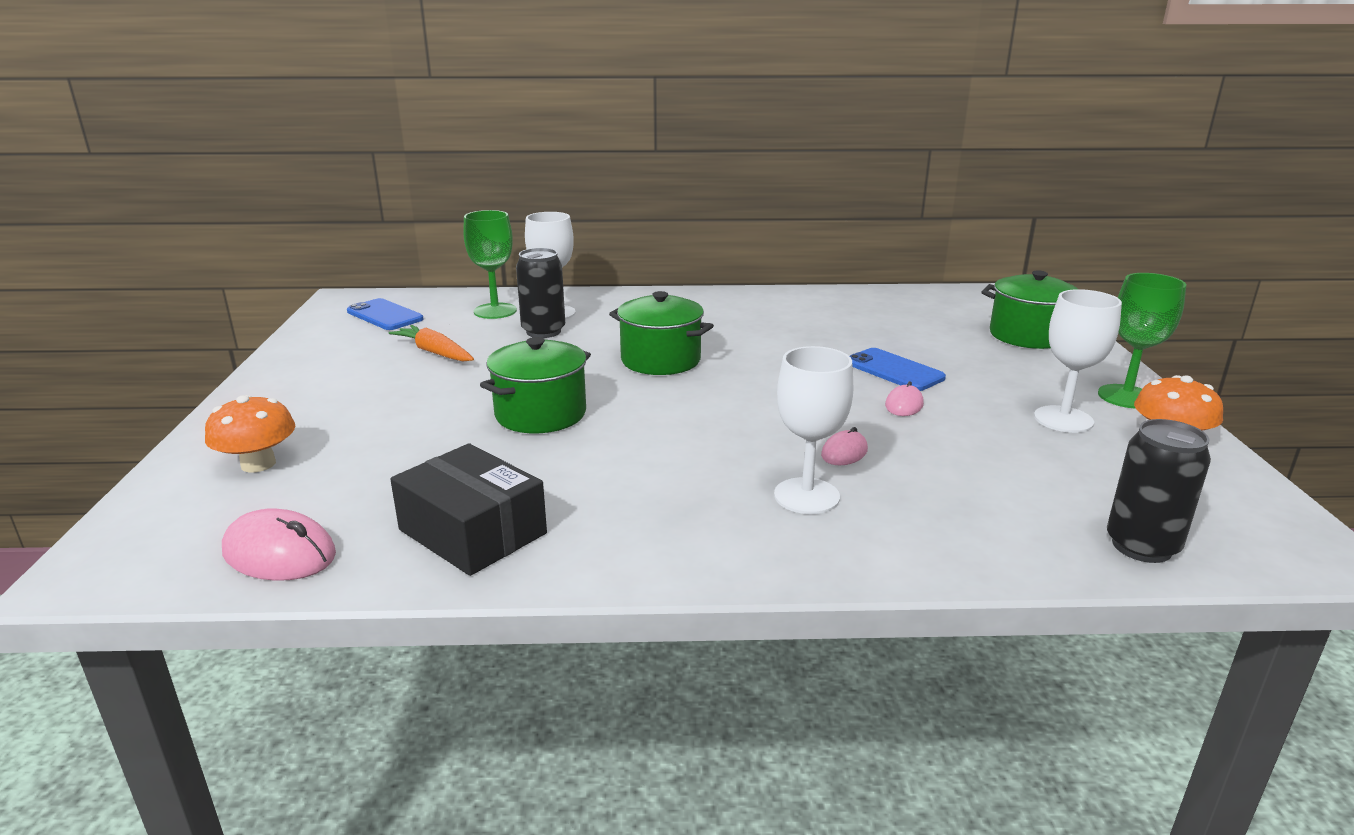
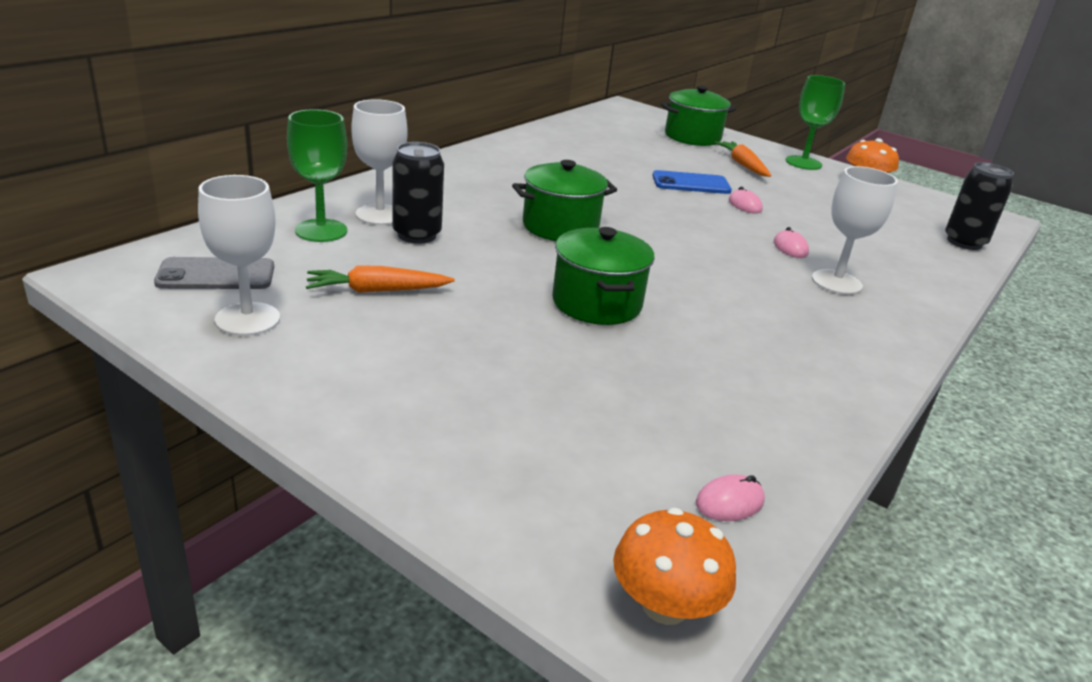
camera: 55 degrees left, 5 degrees up
(258, 464) = (519, 461): orange mushroom -> orange mushroom (665, 605)
(279, 553) = (729, 502): pink mouse -> pink mouse, size x0.58
(385, 315) = (216, 275): blue phone -> grey phone
(472, 531) = (776, 404): black box -> none
(1018, 374) = (742, 165): none -> orange carrot
(1063, 419) = (813, 186): white goblet -> white goblet (247, 319)

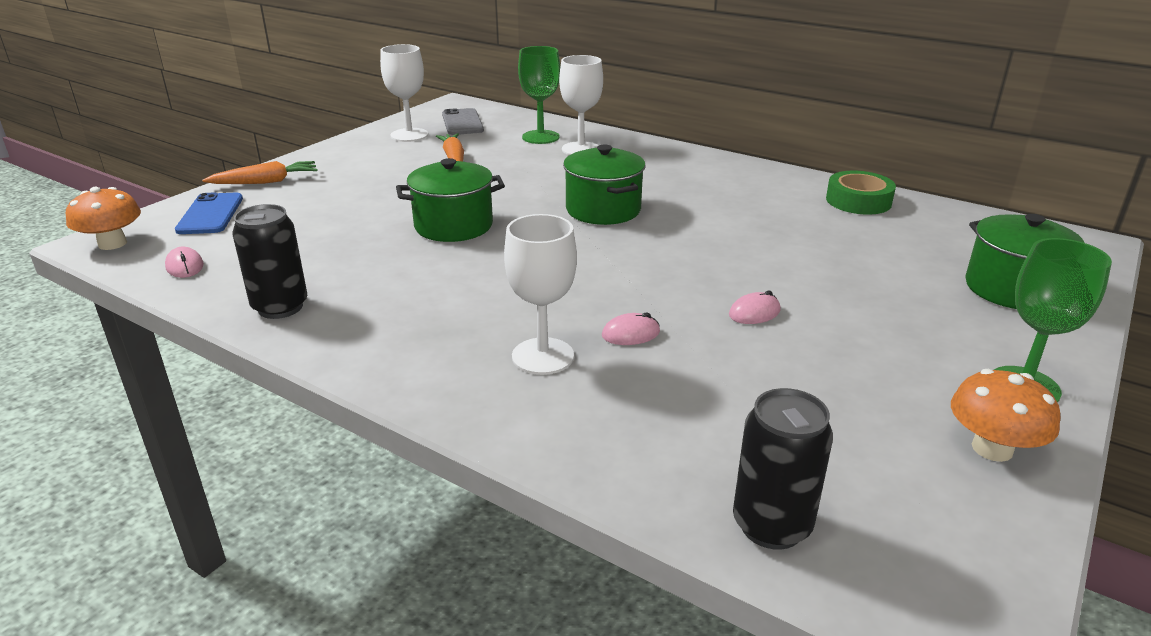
camera: 90 degrees right, 0 degrees up
(417, 235) = (551, 162): black can -> black can (280, 307)
(552, 139) = (858, 201): none -> green tape
(691, 183) = (798, 279): blue phone -> blue phone (210, 214)
(742, 165) = (928, 323): orange carrot -> orange carrot (265, 182)

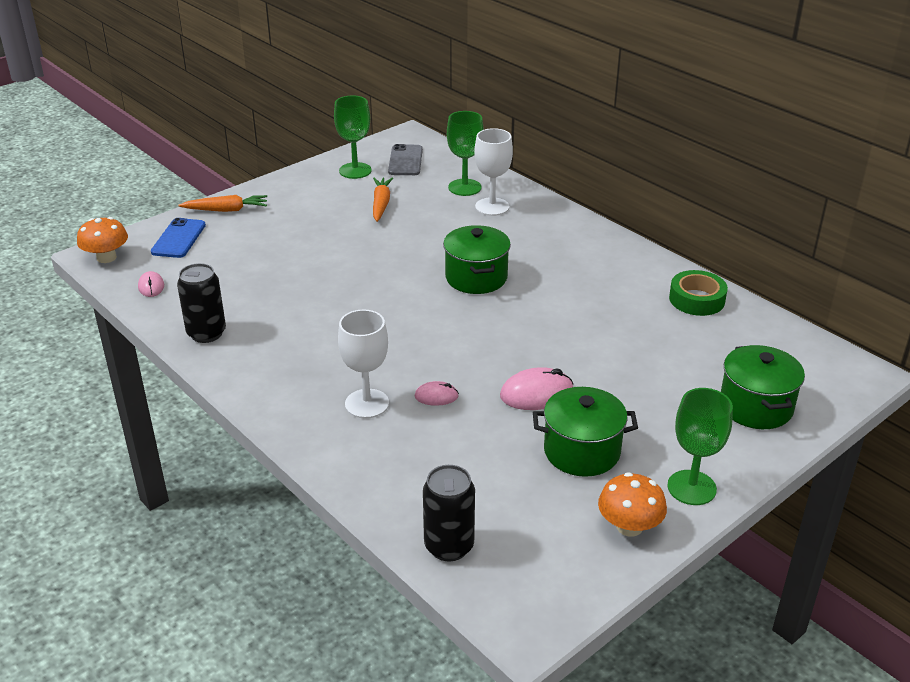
camera: 15 degrees right, 5 degrees up
(409, 135) = (355, 170): white goblet -> green goblet
(453, 226) = (352, 277): green pot -> green pot (581, 451)
(754, 313) = (536, 394): pink mouse -> pink mouse, size x1.72

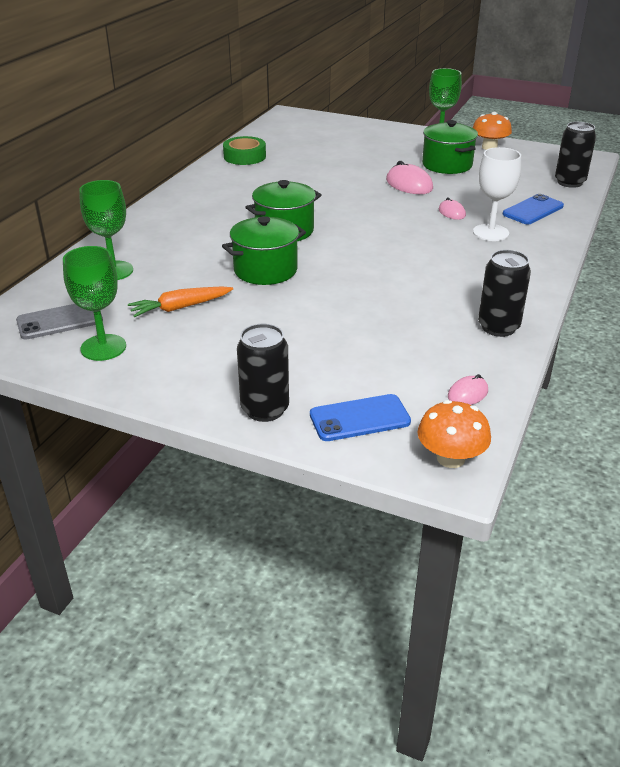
camera: 115 degrees left, 0 degrees up
(226, 210) = (265, 409): orange carrot -> black can
(393, 464) = (533, 210): none -> blue phone
(492, 207) = (149, 249): white goblet -> none
(756, 407) = (350, 132): green pot -> green pot (265, 270)

